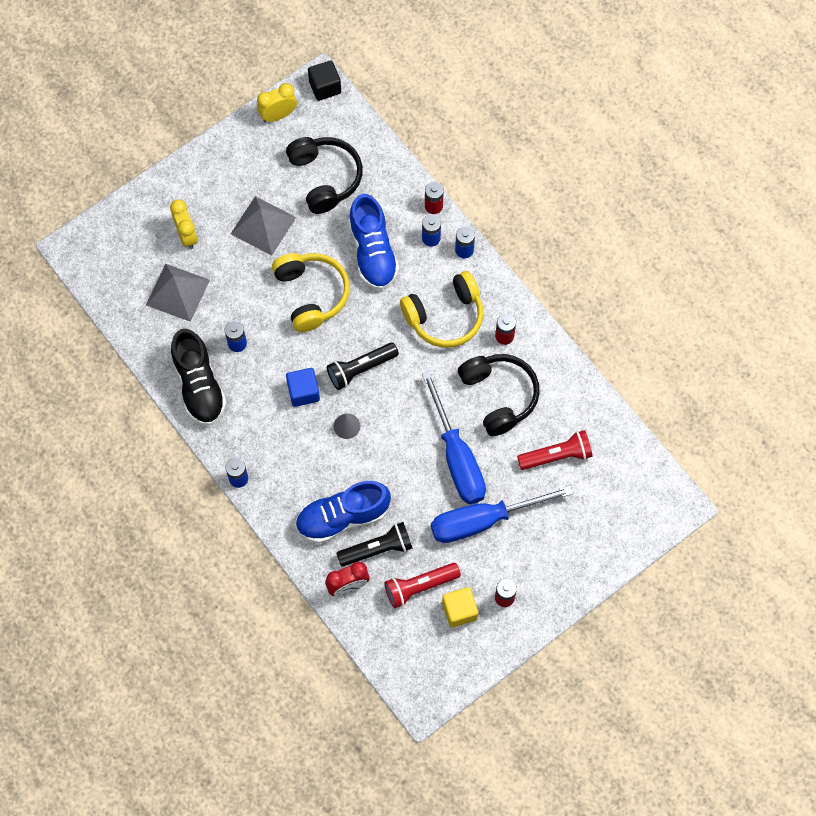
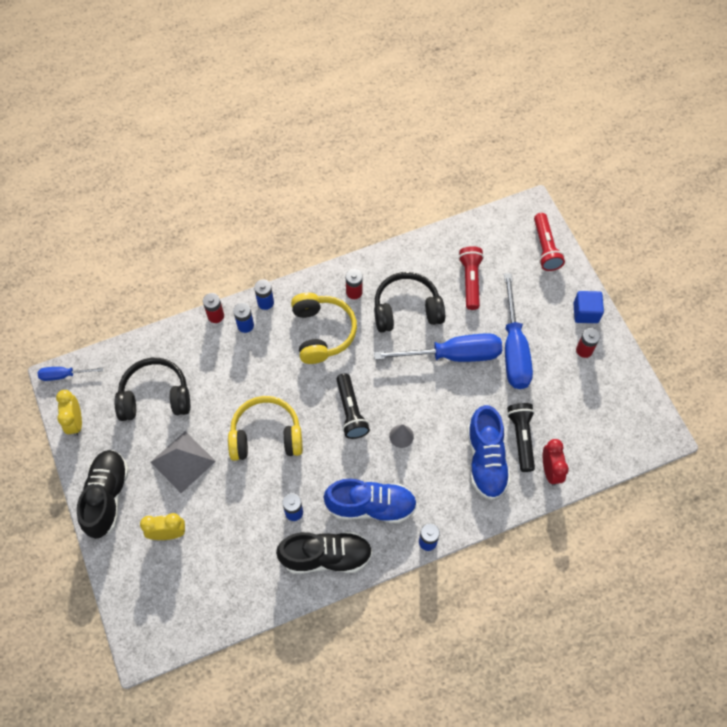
camera: 75 degrees left, 5 degrees down
(177, 292) = (224, 555): grey pyramid -> none
(209, 169) = (107, 497): none -> black shoe
(303, 392) = (359, 465): blue cube -> blue cube (585, 313)
(325, 87) = (64, 375): black cube -> blue screwdriver
(373, 252) = (242, 375): blue shoe -> blue shoe (371, 506)
(420, 586) = (562, 412): red flashlight -> red flashlight (545, 248)
(459, 610) = (589, 387): yellow cube -> none

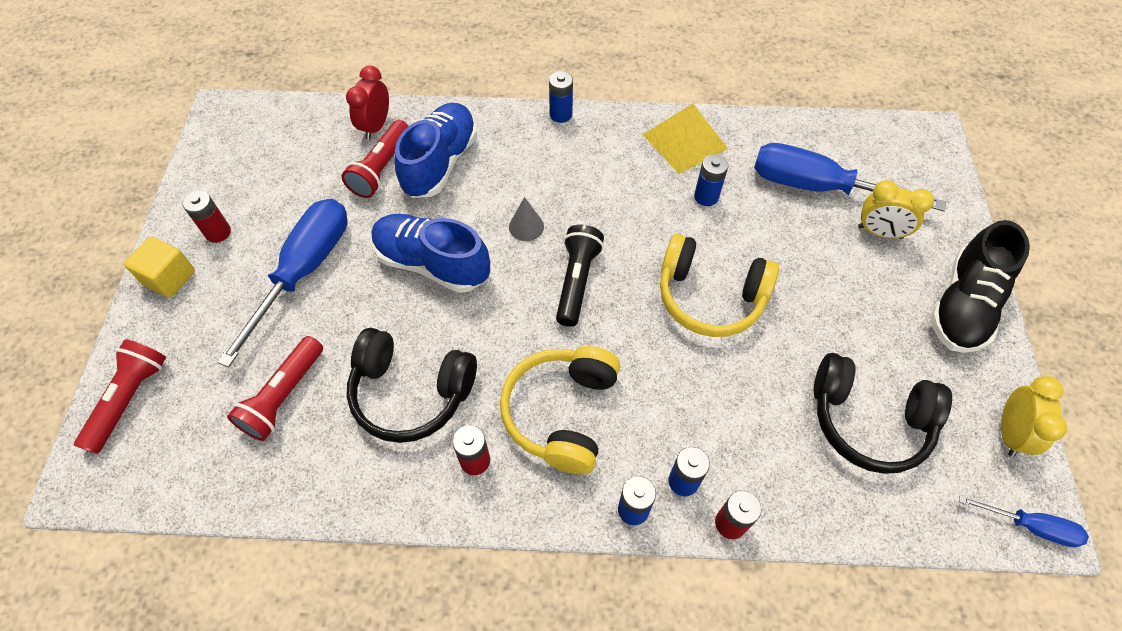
camera: 155 degrees left, 5 degrees down
(183, 461) = (842, 310): grey pyramid -> none
(326, 557) = (685, 141): black shoe -> yellow pyramid
(371, 506) = (607, 168): blue shoe -> blue shoe (432, 263)
(453, 355) = (391, 297): blue screwdriver -> blue screwdriver (818, 187)
(521, 438) = (381, 168): black flashlight -> red flashlight
(585, 313) = (169, 278): blue cube -> yellow cube

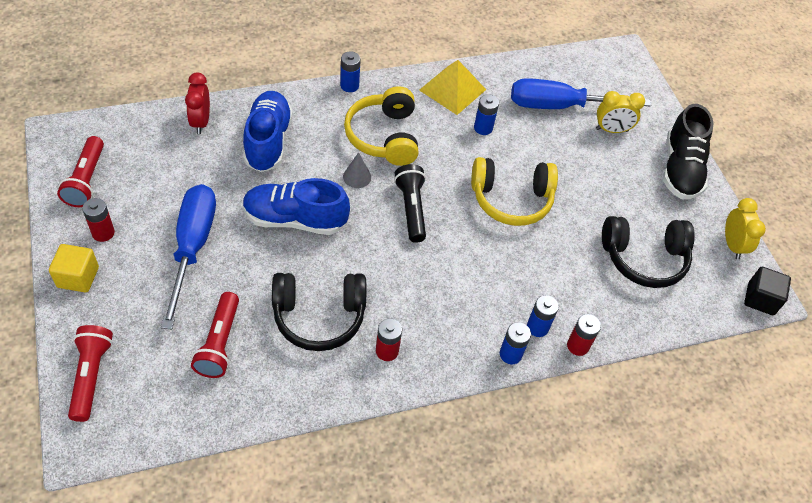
camera: 25 degrees left, 5 degrees down
(381, 168) = (221, 155): red flashlight -> red flashlight (86, 180)
(561, 413) = (436, 303): yellow headphones -> yellow headphones (384, 136)
(1030, 526) = (760, 299): blue screwdriver -> black cube

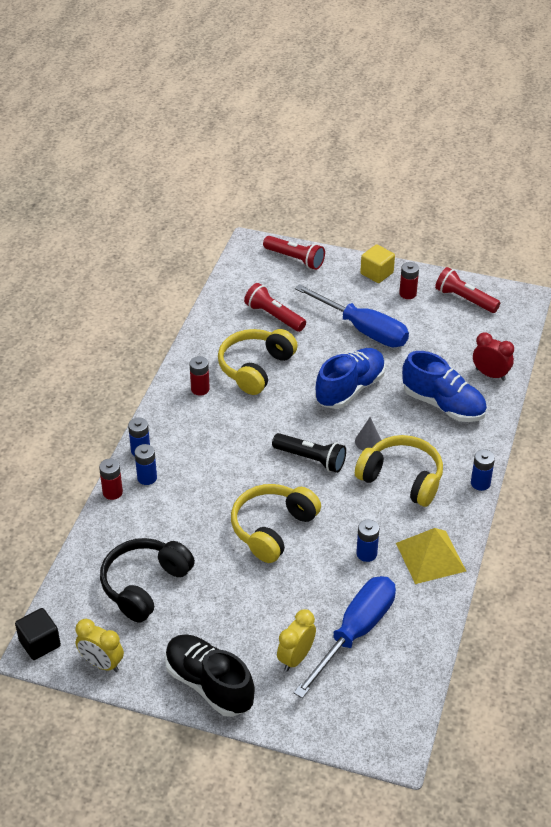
camera: 130 degrees right, 10 degrees down
(319, 316) = (255, 368): black headphones -> yellow headphones

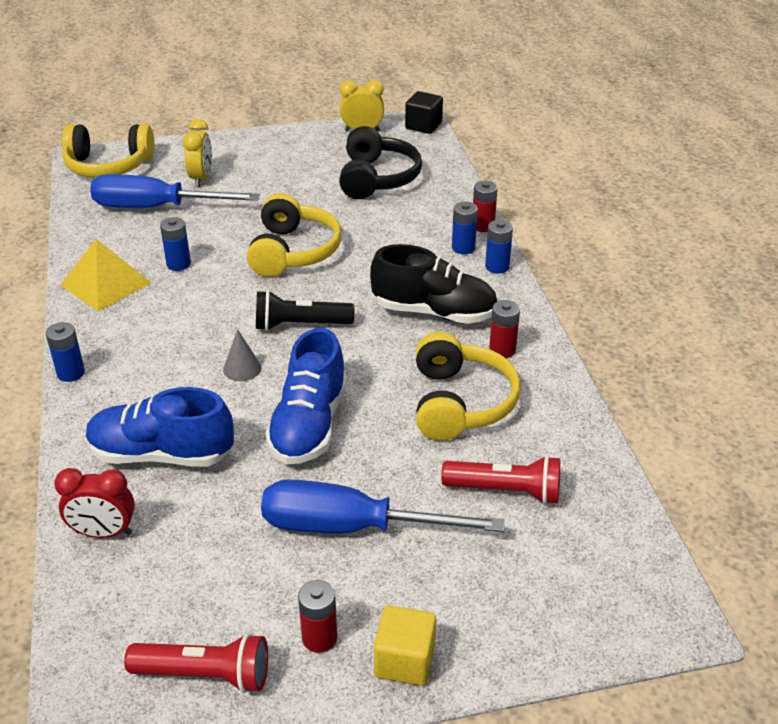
camera: 150 degrees right, 5 degrees down
(209, 684) = (264, 145): black shoe -> black shoe (434, 312)
(295, 259) = (573, 623): red flashlight -> none
(355, 633) = (156, 207): blue screwdriver -> blue screwdriver turned 90 degrees clockwise
(402, 478) = (175, 343): yellow headphones -> yellow headphones (108, 166)

